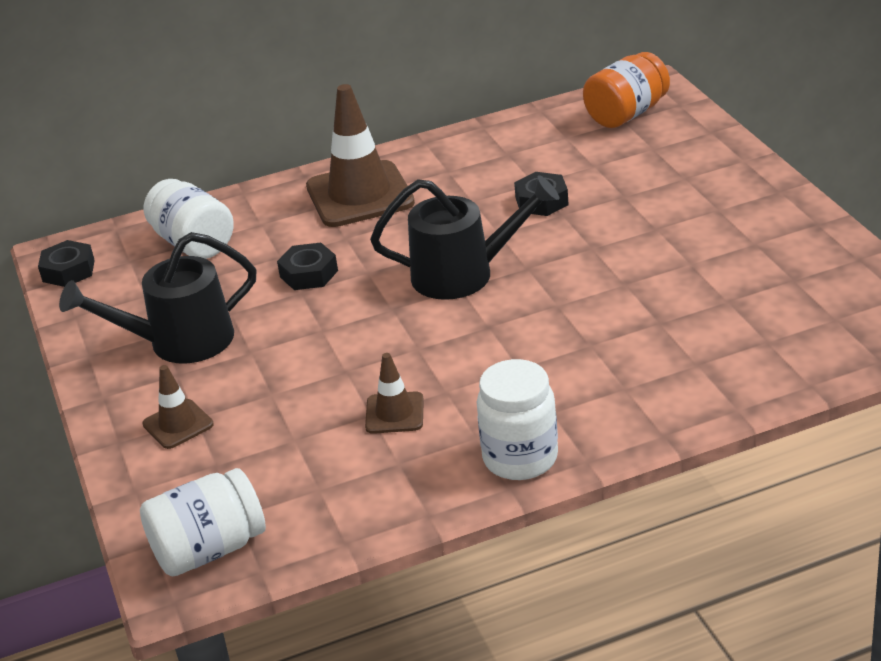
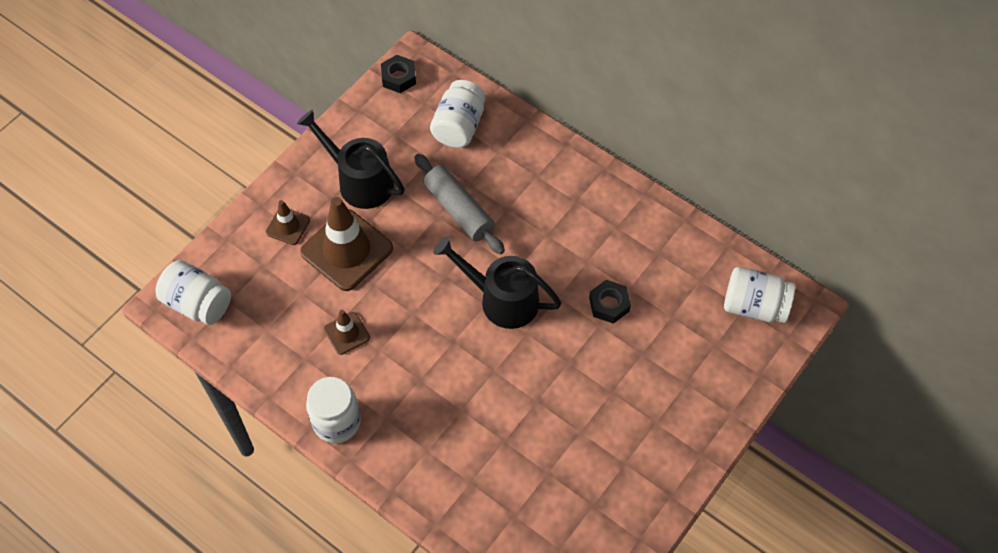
camera: 55 degrees right, 25 degrees up
(309, 274) = (459, 210): black nut -> grey rolling pin
(360, 195) = (560, 190): brown traffic cone -> brown traffic cone (347, 250)
(464, 274) = (501, 299): black watering can -> black watering can turned 150 degrees clockwise
(626, 114) = (754, 306): orange jar -> white jar

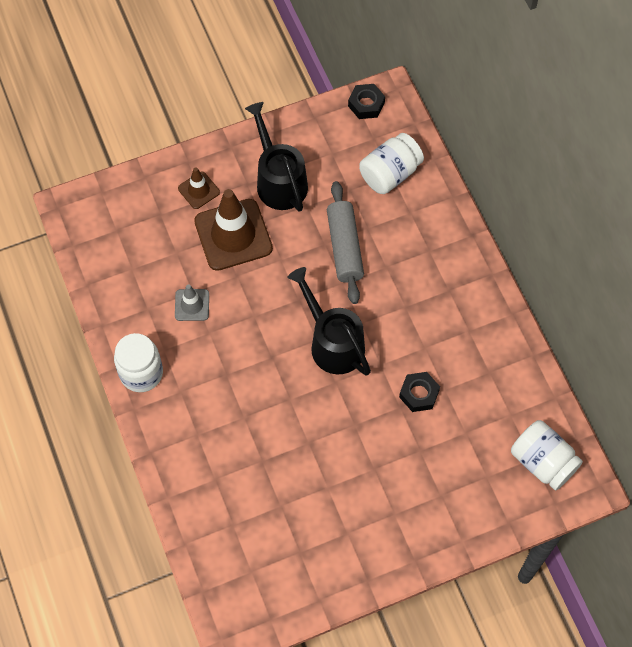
camera: 30 degrees right, 5 degrees up
(198, 303) = (92, 219): white jar -> none
(347, 333) = (192, 305): brown traffic cone -> grey traffic cone

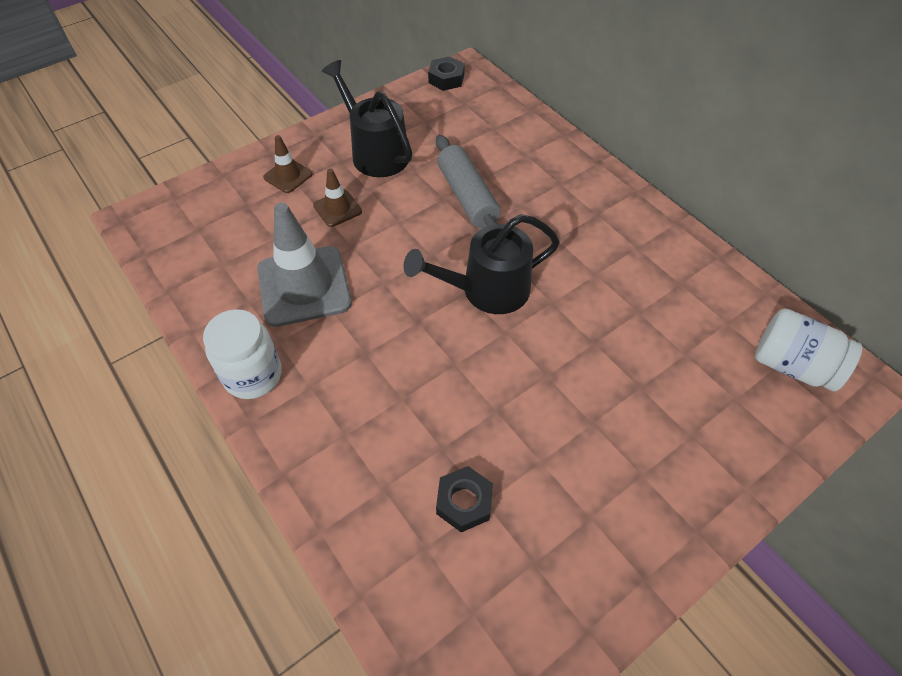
camera: 15 degrees left, 10 degrees down
(192, 305) = (304, 286): grey traffic cone -> grey traffic cone, size x2.00
(233, 235) = (337, 208): brown traffic cone -> brown traffic cone, size x0.50
(332, 342) = (486, 290): black watering can -> black watering can turned 60 degrees counterclockwise
(390, 174) = (491, 127): white jar -> none
(419, 394) = (610, 323): black nut -> black nut (464, 502)

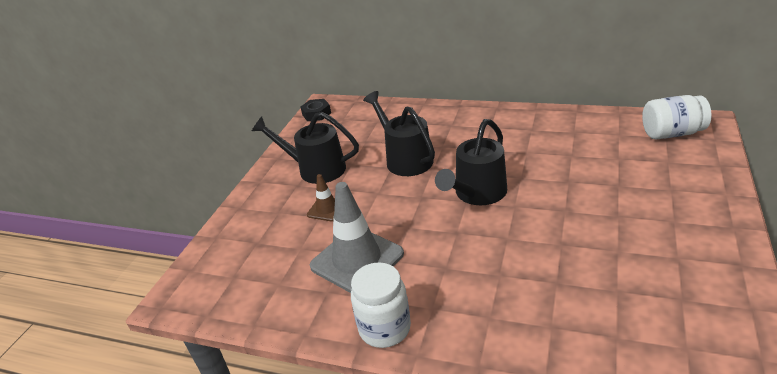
camera: 30 degrees left, 20 degrees down
(288, 176) = (268, 212): brown traffic cone -> none
(464, 502) = (606, 299): black nut -> none
(467, 197) = (405, 159): grey rolling pin -> black watering can

